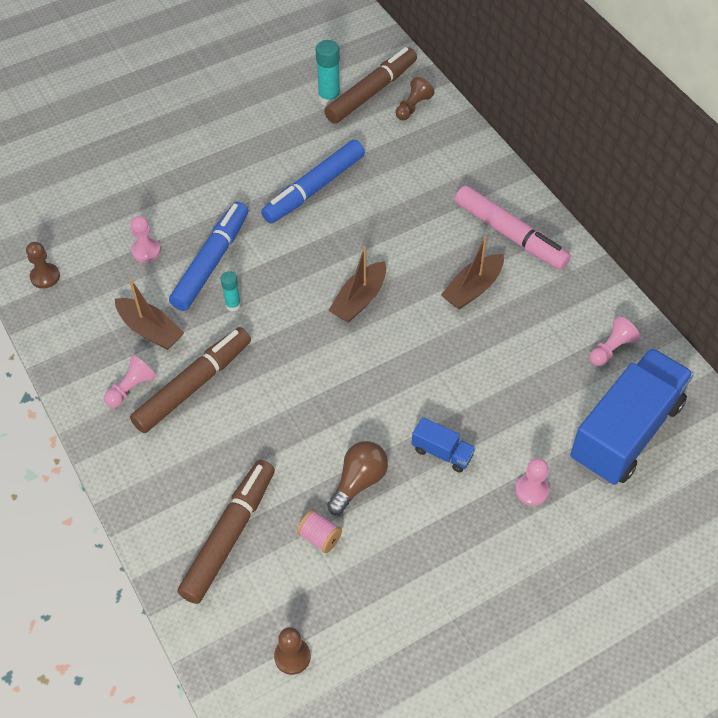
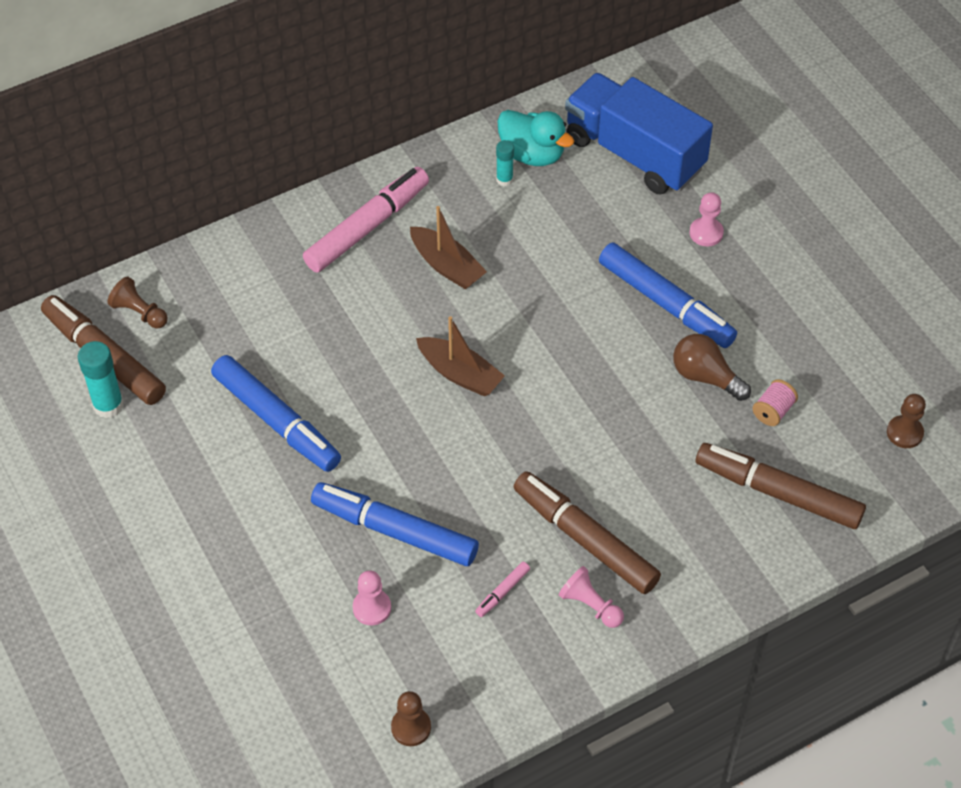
camera: 90 degrees left, 0 degrees up
(150, 330) = (502, 592): brown boat -> pink marker
(233, 305) = (465, 504): turquoise glue stick -> turquoise glue stick (504, 180)
(442, 452) = (665, 303): blue truck -> blue marker
(611, 349) = (532, 154): pink pawn -> turquoise duck

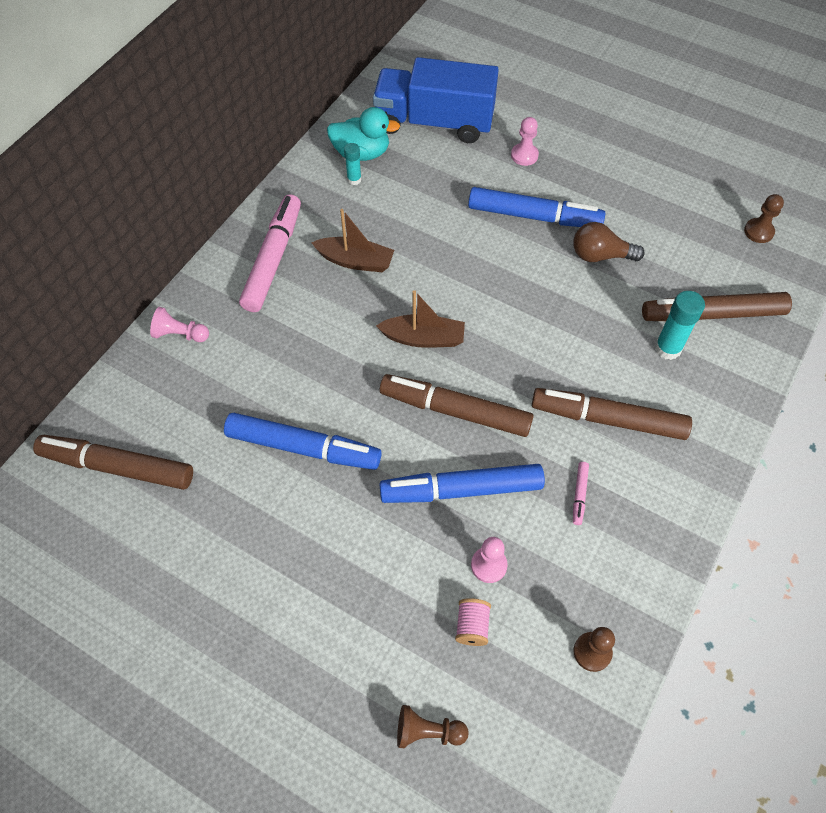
camera: 30 degrees left, 5 degrees up
(108, 405) = (147, 507): turquoise glue stick -> turquoise glue stick (668, 348)
(139, 312) = (126, 413): brown pawn -> brown pawn (428, 731)
(441, 457) = (455, 411): none -> brown marker
(590, 605) = (651, 469): pink pawn -> pink pawn (180, 334)
(773, 411) = (664, 258): pink spool -> pink spool (472, 626)

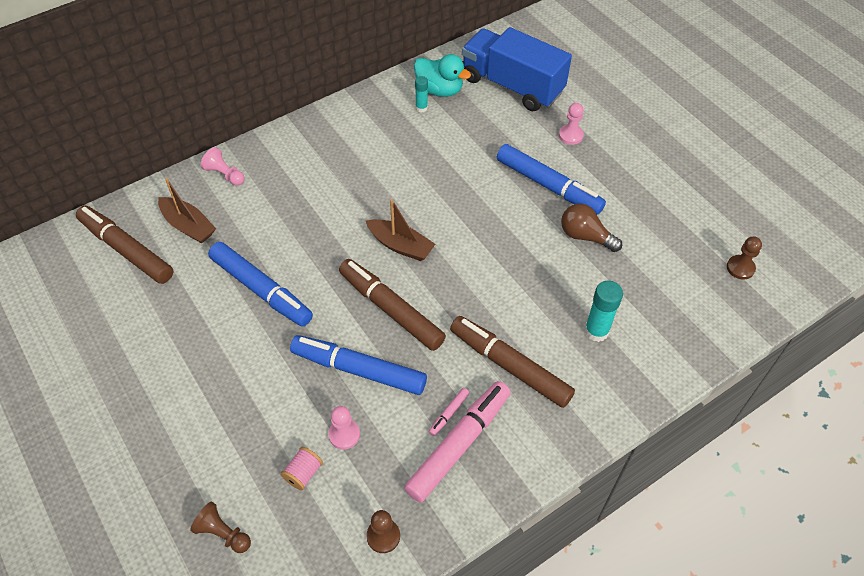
camera: 25 degrees right, 5 degrees down
(273, 259) = (324, 145): pink marker -> pink marker (459, 444)
(355, 261) = (384, 169): brown boat -> brown boat (188, 226)
(712, 314) = (653, 319): brown marker -> none

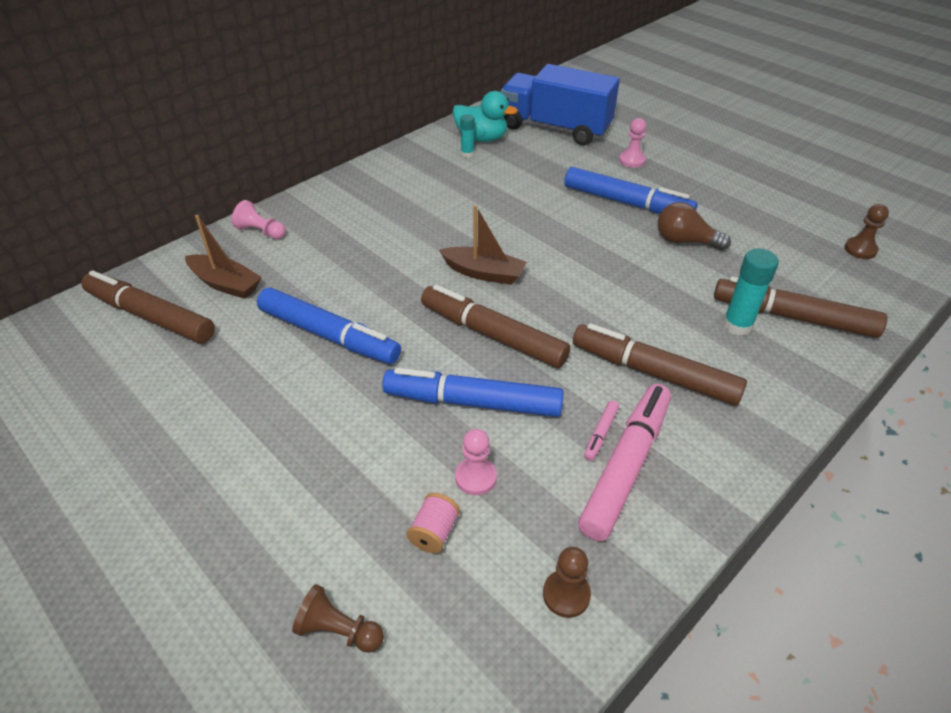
camera: 10 degrees left, 10 degrees down
(648, 330) = (793, 317): none -> brown marker

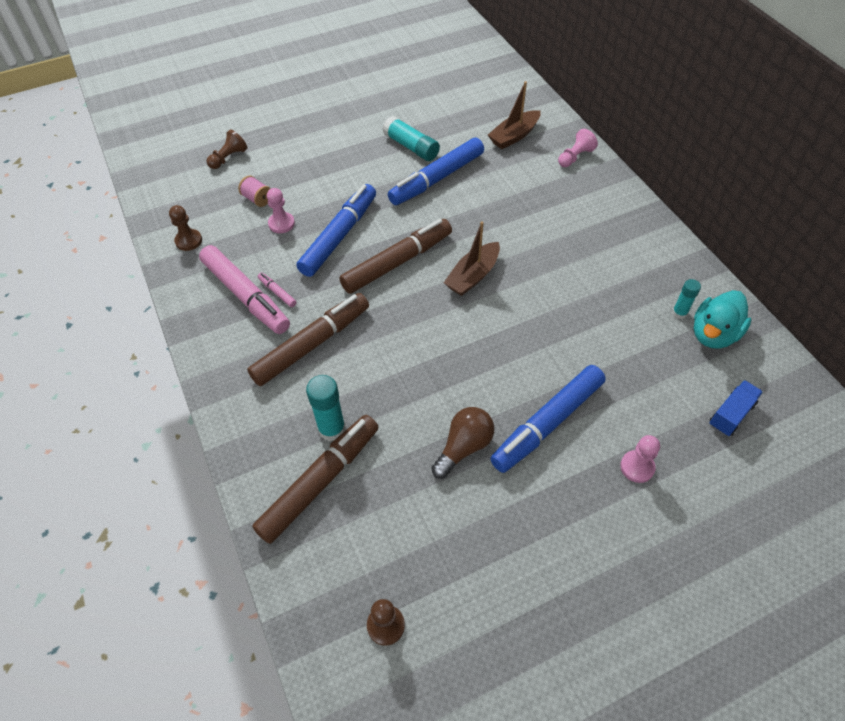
camera: 110 degrees right, 10 degrees up
(151, 316) = (492, 103): brown marker -> none
(264, 377) = (411, 147): none -> turquoise glue stick
(555, 128) = (731, 414): blue truck -> blue truck, size x0.42

